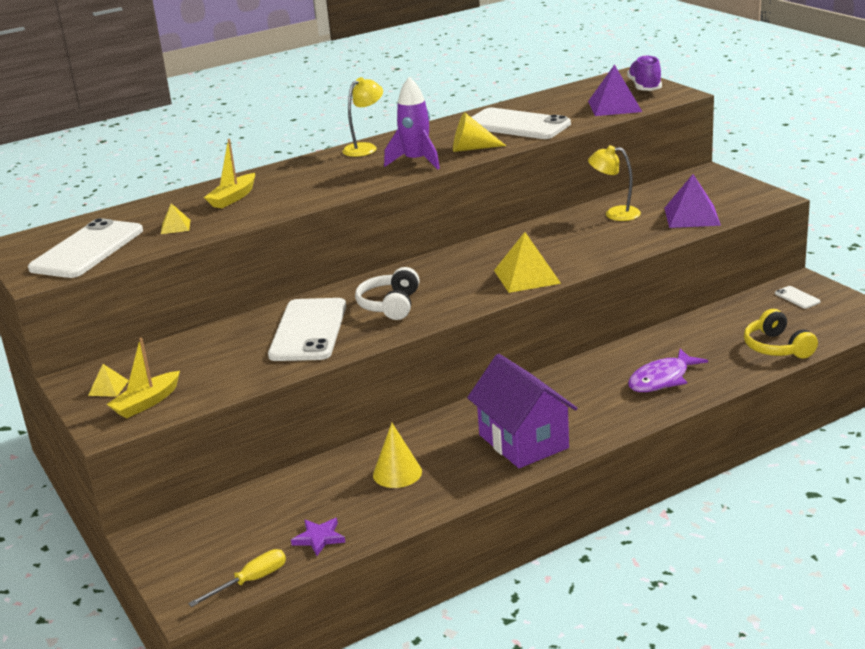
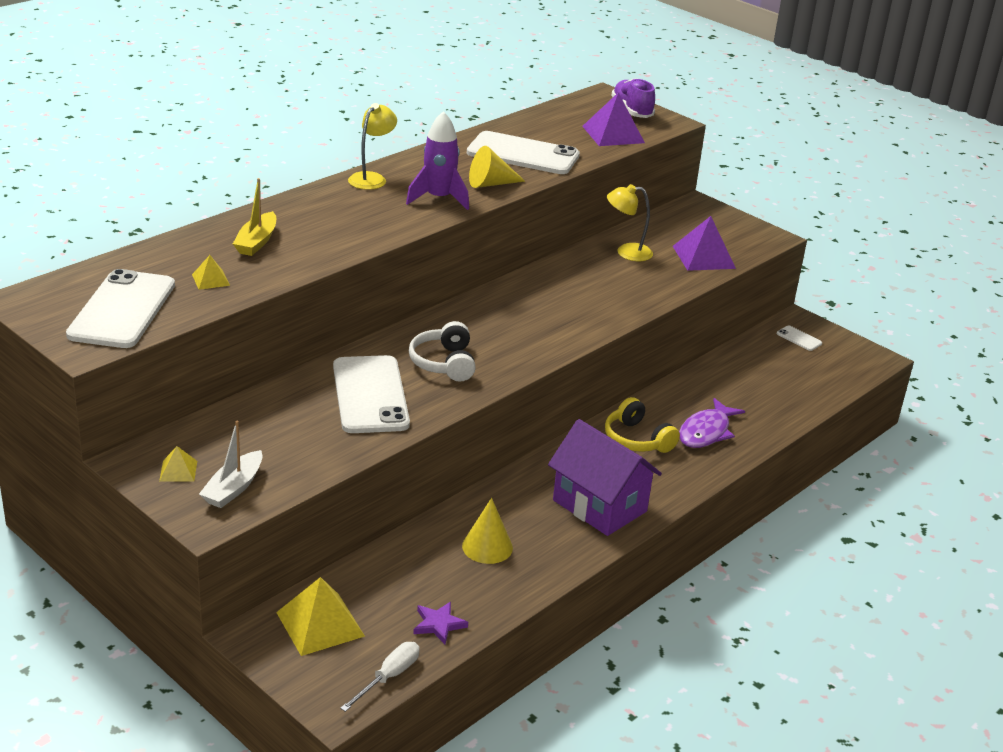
camera: 20 degrees left, 5 degrees up
(146, 403) = (233, 488): yellow boat -> white boat
(250, 581) = (388, 677): yellow screwdriver -> white screwdriver
(527, 276) = (571, 328): yellow pyramid -> yellow pyramid (320, 624)
(776, 347) = (800, 395): yellow headphones -> yellow headphones (637, 439)

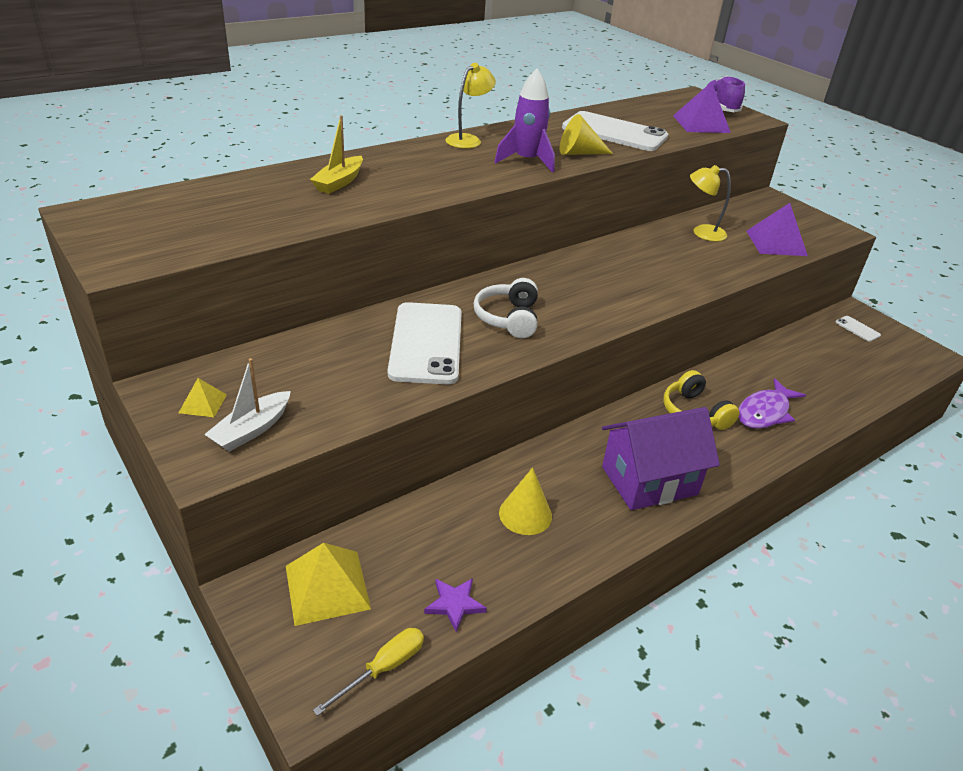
camera: 10 degrees right, 5 degrees up
(122, 310) = (176, 231): white phone -> none
(210, 280) = (279, 211): yellow pyramid -> none
(388, 677) = (383, 668): white screwdriver -> yellow screwdriver
(599, 506) = (649, 481): purple house -> purple house turned 75 degrees counterclockwise

